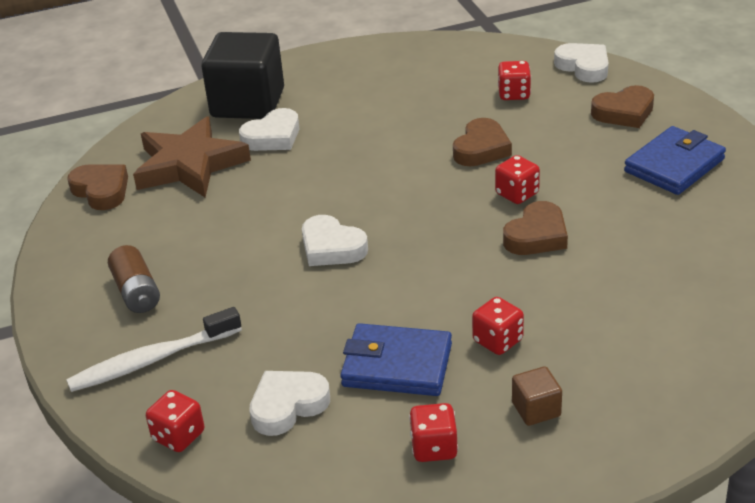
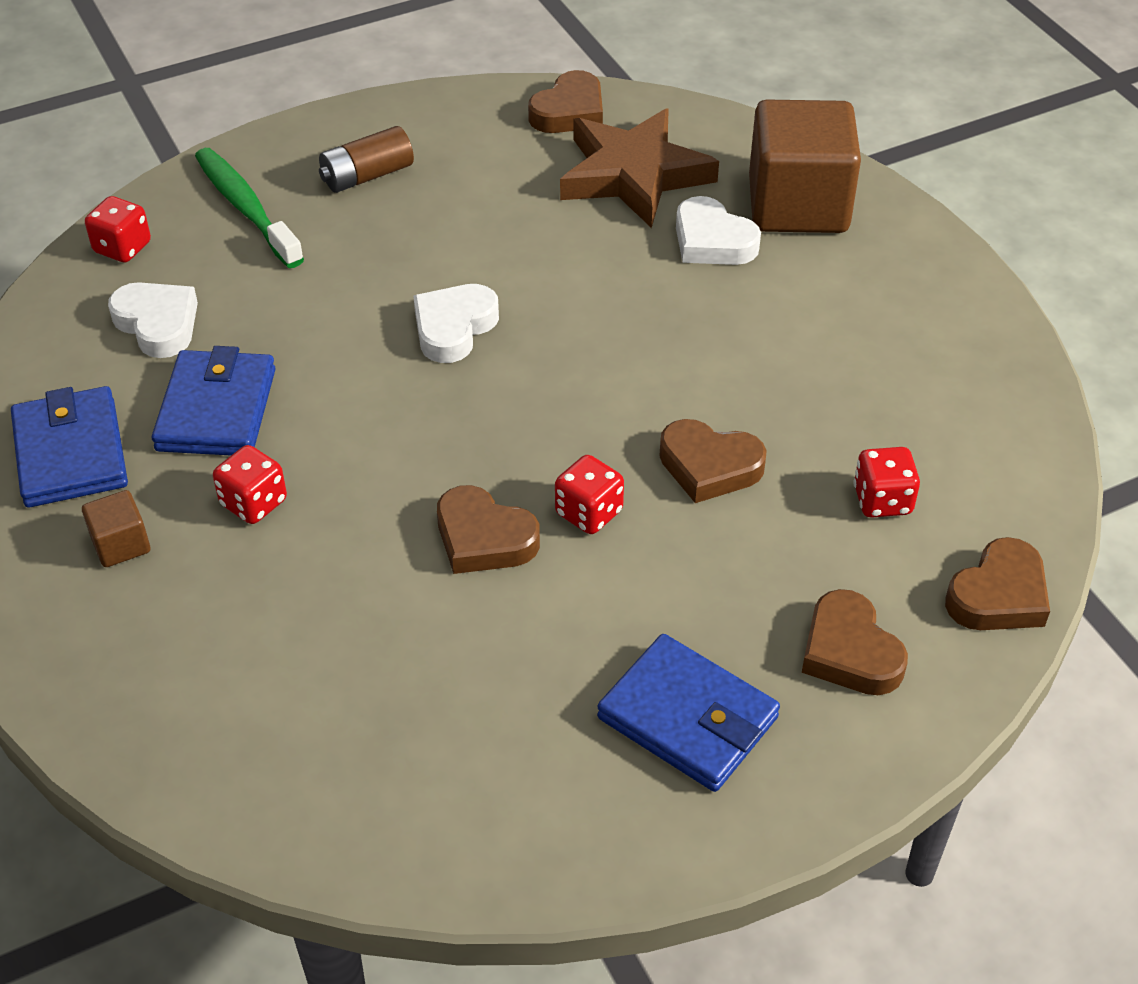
camera: 80 degrees right, 10 degrees up
(151, 360) = (246, 207): white toothbrush -> green toothbrush
(248, 103) = (798, 205): black cube -> brown cube
(434, 448) = (70, 453): red dice -> blue wallet
(583, 67) = (998, 595): white heart -> brown heart

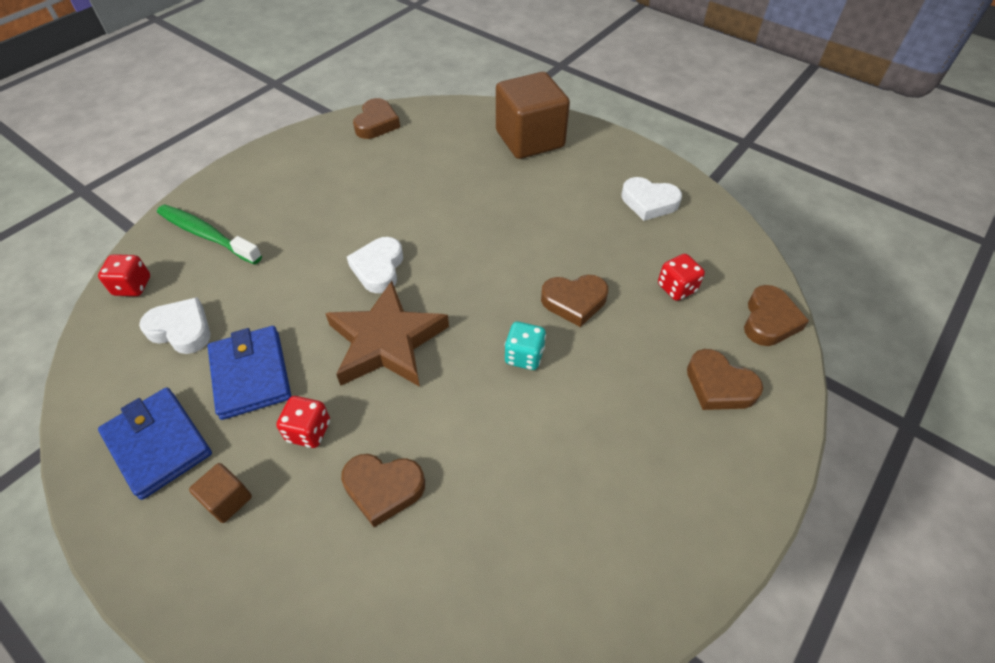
camera: 25 degrees left, 5 degrees up
(367, 176) = (275, 193): brown battery -> none
(484, 538) = (471, 397): brown heart -> brown heart (383, 489)
(589, 513) = (524, 356): red dice -> turquoise dice
(633, 175) = (432, 148): brown star -> brown star (386, 342)
(688, 718) = (660, 467): blue wallet -> none
(712, 241) = (497, 172): white heart -> white heart (649, 202)

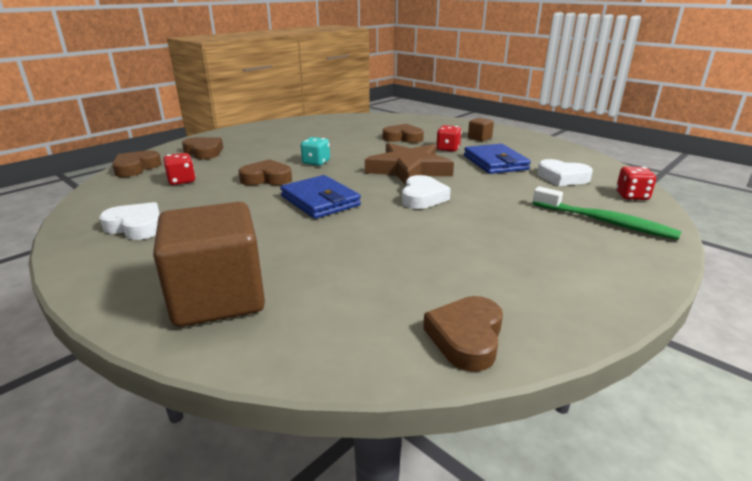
camera: 175 degrees left, 25 degrees down
(158, 444) = (530, 148): blue wallet -> blue wallet (320, 201)

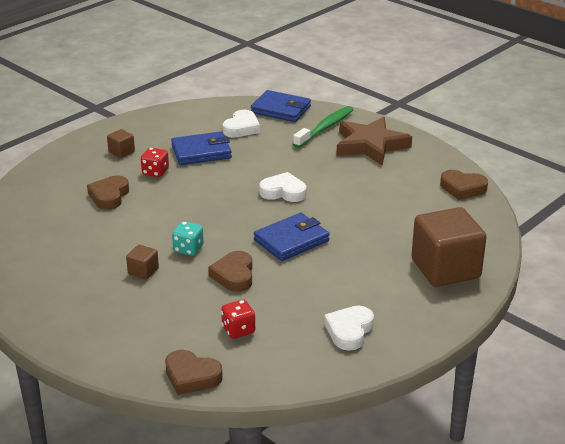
camera: 90 degrees left, 5 degrees up
(204, 152) = (136, 335): brown heart -> none
(287, 151) = (143, 271): none -> brown cube
(409, 169) = (215, 196): brown star -> brown star (370, 145)
(631, 196) = (281, 109): red dice -> blue wallet

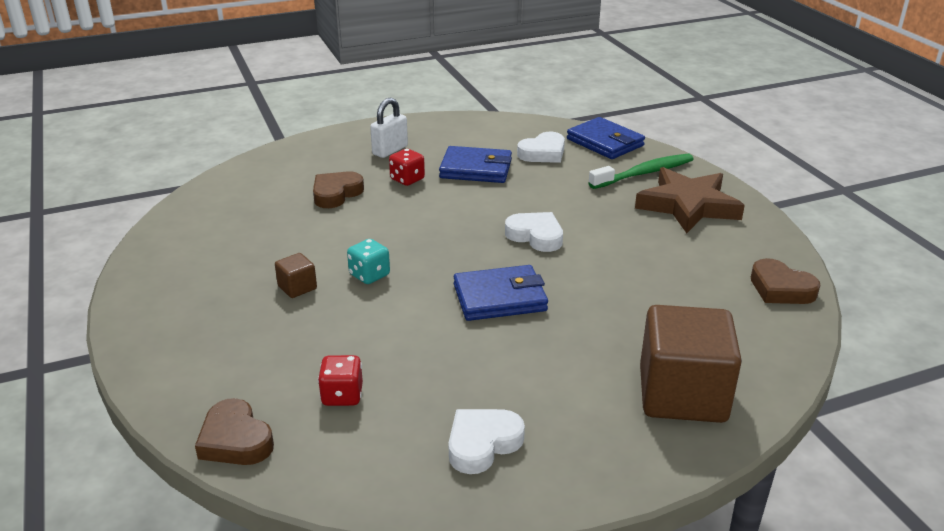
camera: 25 degrees right, 0 degrees up
(121, 152) = (390, 150): brown cube -> white padlock
(234, 275) = (395, 322): brown heart -> none

